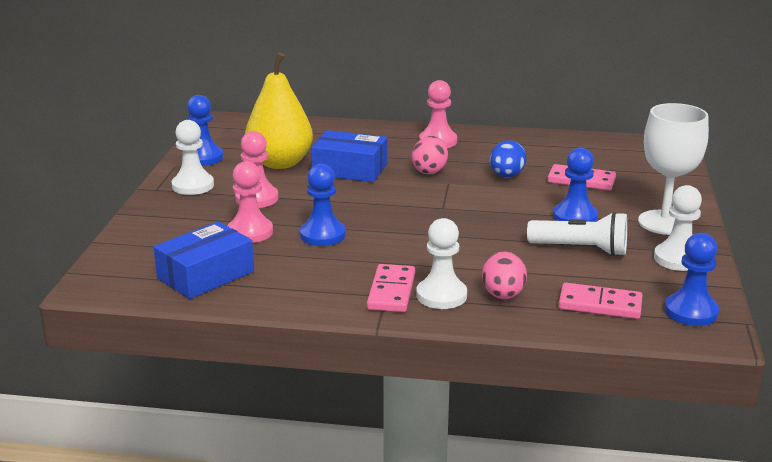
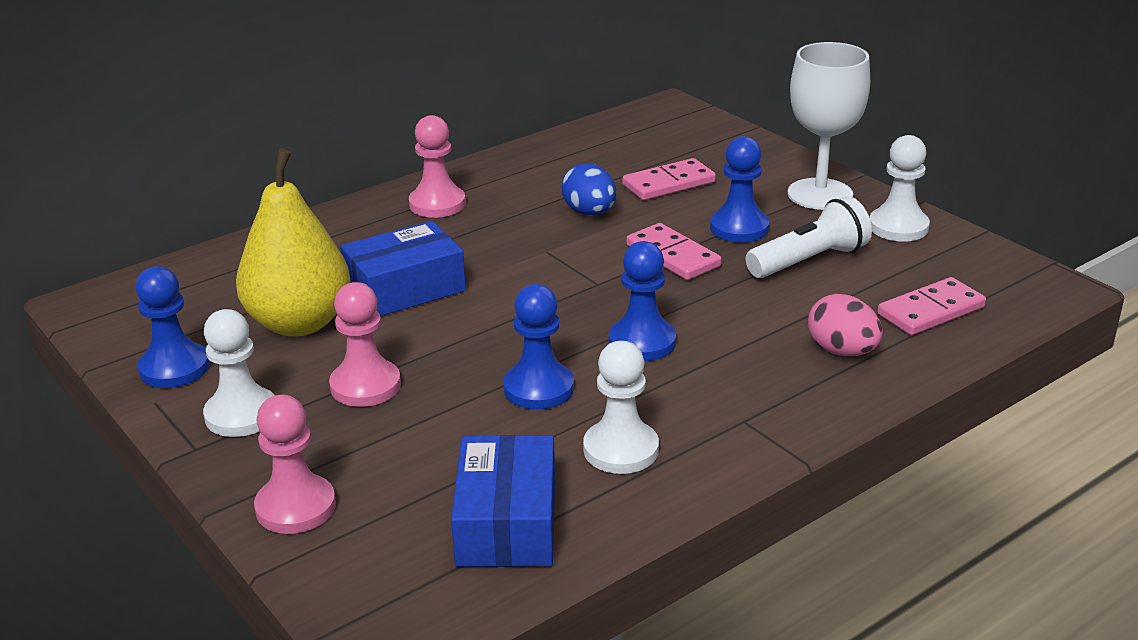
camera: 45 degrees left, 5 degrees up
(250, 232) = (447, 435): pink pawn -> pink pawn (295, 507)
(391, 291) = (740, 412): pink domino -> pink domino (672, 256)
(430, 171) = (499, 245): pink egg -> none
(441, 295) = (792, 386): white pawn -> white pawn (621, 450)
(691, 312) = (1002, 275): blue pawn -> blue pawn (642, 342)

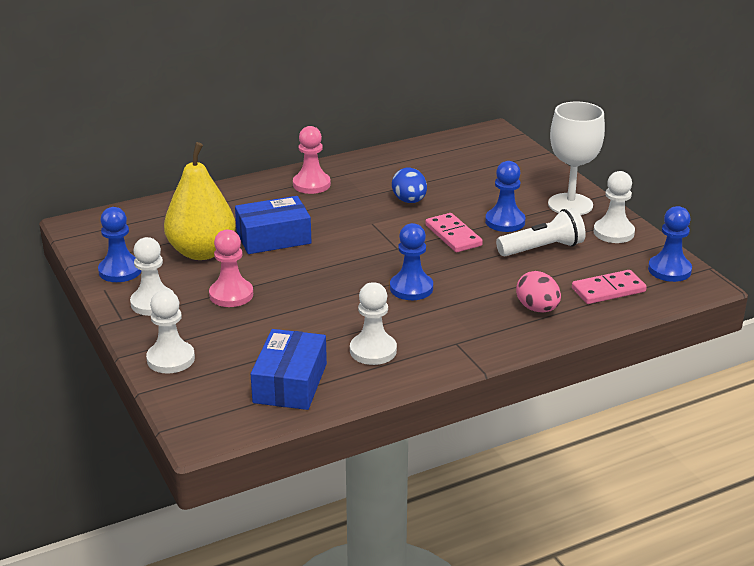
camera: 10 degrees right, 0 degrees up
(295, 507) = (171, 359): pink pawn -> white pawn
(538, 388) = (336, 309): blue pawn -> blue pawn (669, 270)
(668, 183) = (470, 186): pink domino -> none

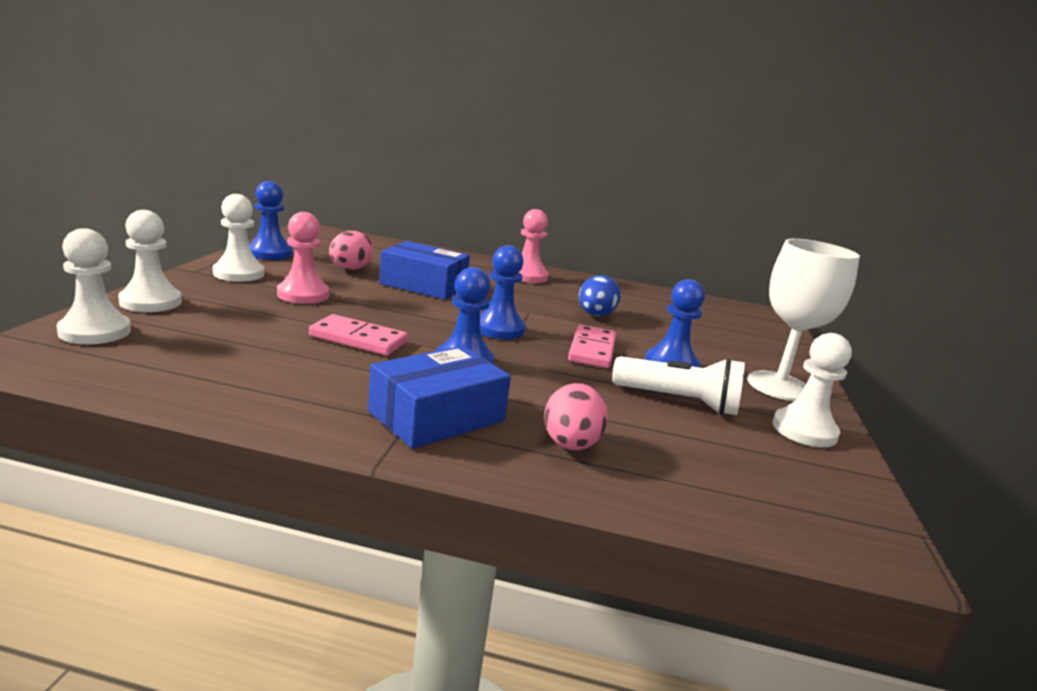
camera: 35 degrees right, 10 degrees down
(202, 252) = (350, 269): yellow pear -> pink egg
(290, 383) = (178, 362): blue box -> blue box (437, 416)
(373, 351) = (311, 382): white pawn -> white pawn (95, 332)
(608, 290) = (706, 477): pink domino -> pink domino (358, 339)
(669, 270) = (842, 504): blue pawn -> blue pawn (499, 329)

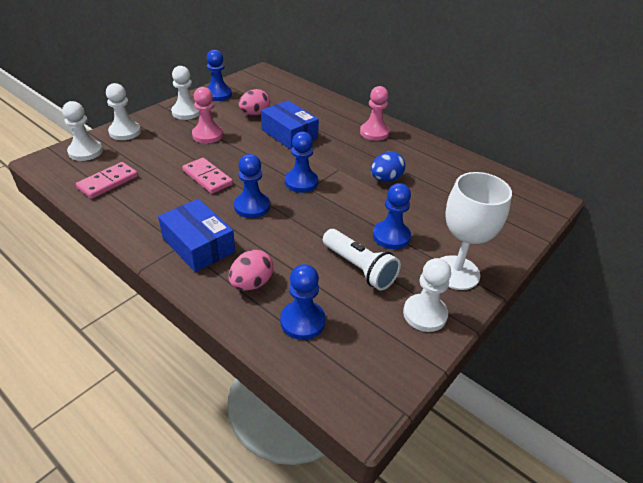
camera: 30 degrees right, 20 degrees up
(437, 416) = (198, 245): blue box -> blue box turned 60 degrees clockwise
(592, 350) = (346, 212): pink domino -> pink domino (108, 182)
(689, 471) = (302, 321): none -> blue pawn

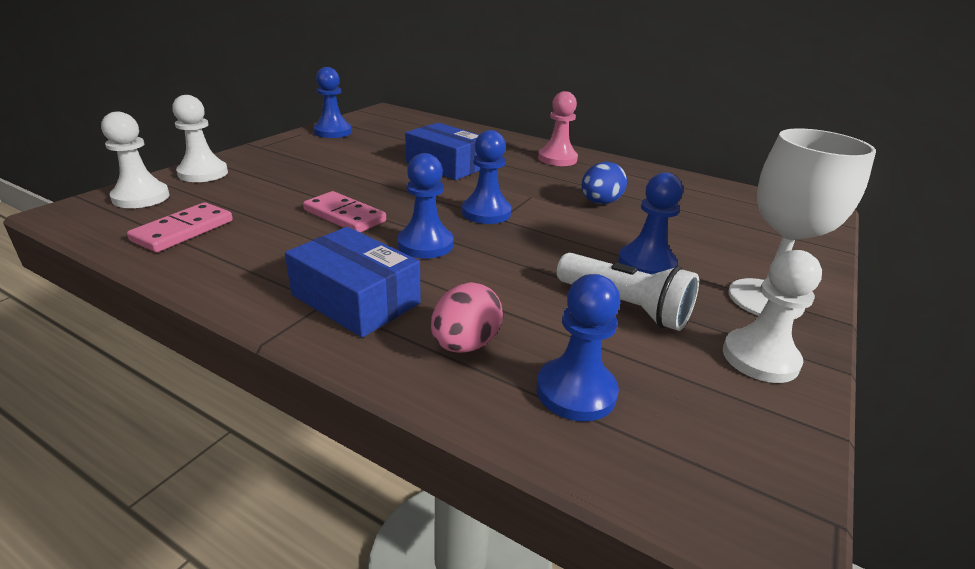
camera: 10 degrees left, 10 degrees down
(186, 112) = (292, 150): white pawn -> none
(207, 135) = (330, 171): pink pawn -> none
(255, 114) = (390, 148): pink egg -> none

